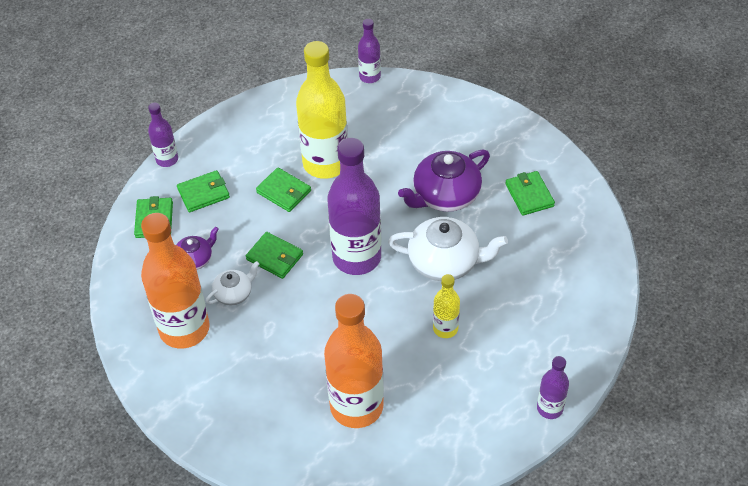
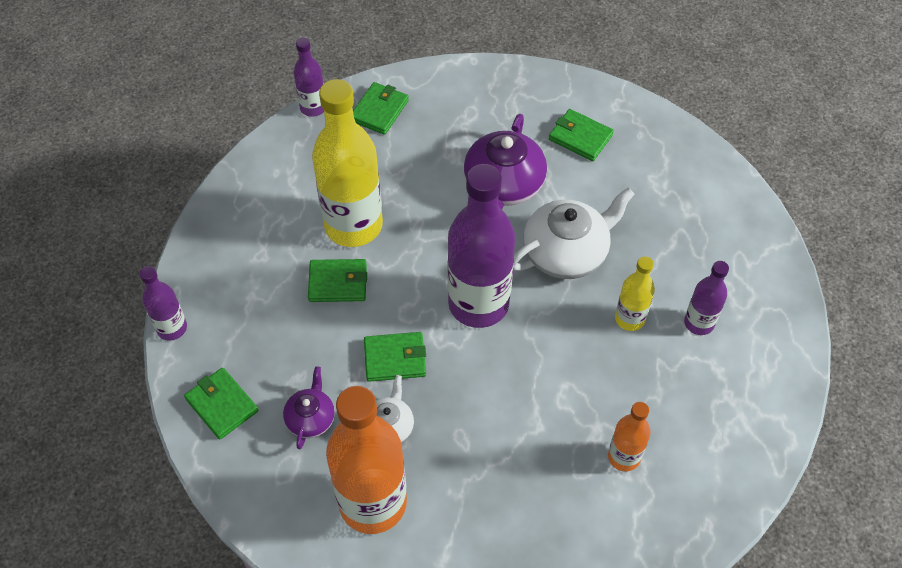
camera: 40 degrees left, 5 degrees up
(203, 193) = (251, 339): green wallet -> green wallet (379, 110)
(356, 406) = (624, 457): orange bottle -> orange bottle, size x0.49
(550, 408) = (791, 331): purple bottle -> purple bottle (699, 323)

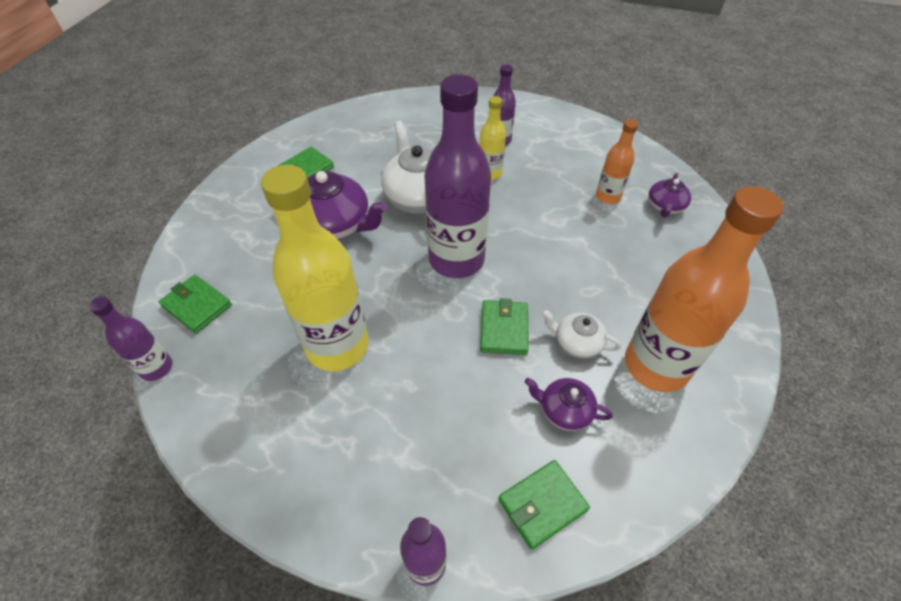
camera: 80 degrees left, 5 degrees down
(338, 282) = (405, 368): green wallet -> none
(623, 527) = (665, 207): none -> purple teapot

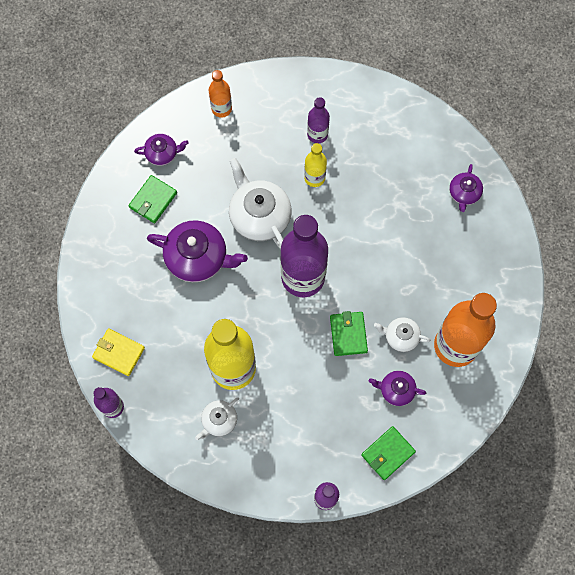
camera: 10 degrees left, 20 degrees up
(197, 306) = (118, 353): green wallet -> yellow wallet
(294, 410) = (219, 421): none -> white teapot
(331, 136) = (162, 153): none -> purple teapot
(608, 196) = (417, 189): orange bottle -> orange bottle (221, 109)

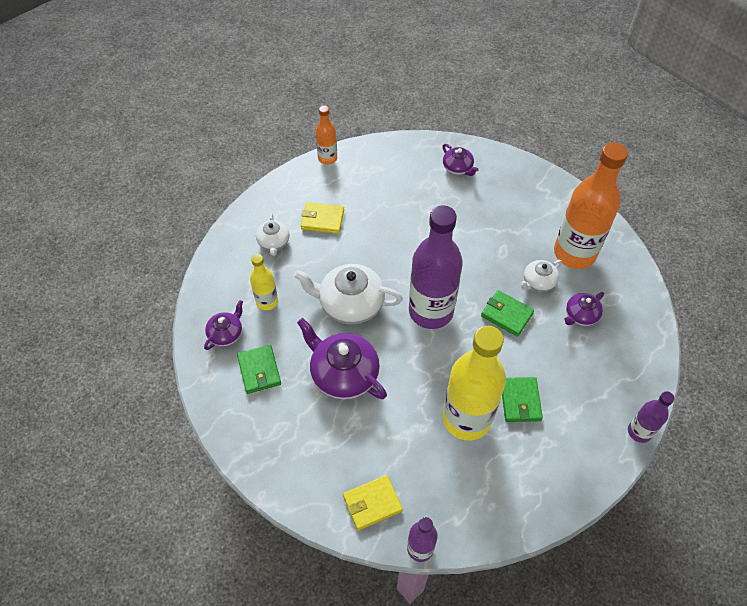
camera: 50 degrees left, 15 degrees down
(198, 258) = (343, 374): purple teapot -> purple teapot turned 105 degrees counterclockwise
(219, 421) = (505, 465): white teapot -> white teapot (274, 242)
(221, 109) = (234, 265): orange bottle -> orange bottle (327, 158)
(314, 178) = (355, 246): yellow bottle -> yellow bottle (267, 301)
(317, 134) = (322, 220): purple bottle -> yellow wallet
(388, 453) = (631, 358): green wallet -> green wallet (520, 401)

